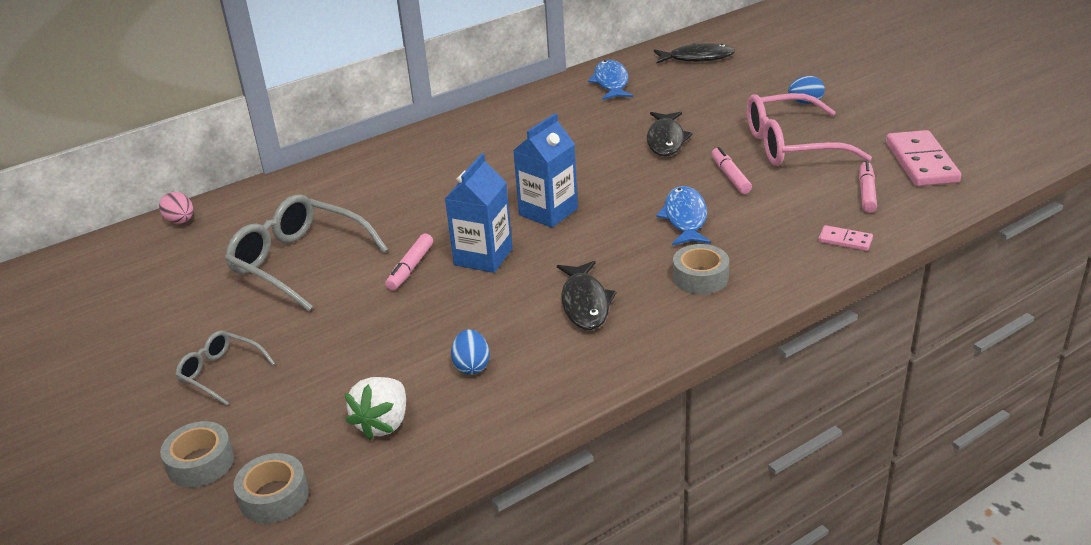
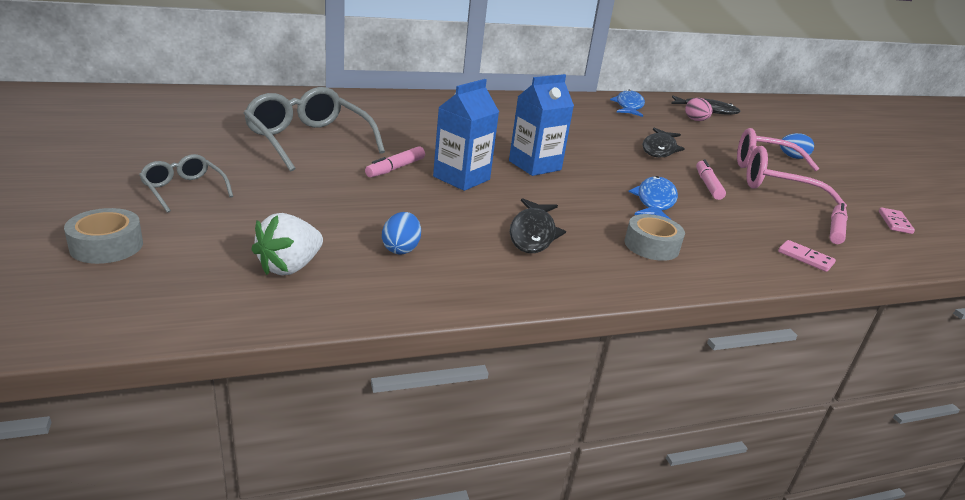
camera: 10 degrees right, 5 degrees down
(180, 221) = (241, 95): pink egg -> pink egg (695, 120)
(274, 497) = (144, 292): grey tape -> none
(921, 162) = (894, 222): pink domino -> pink domino, size x0.49

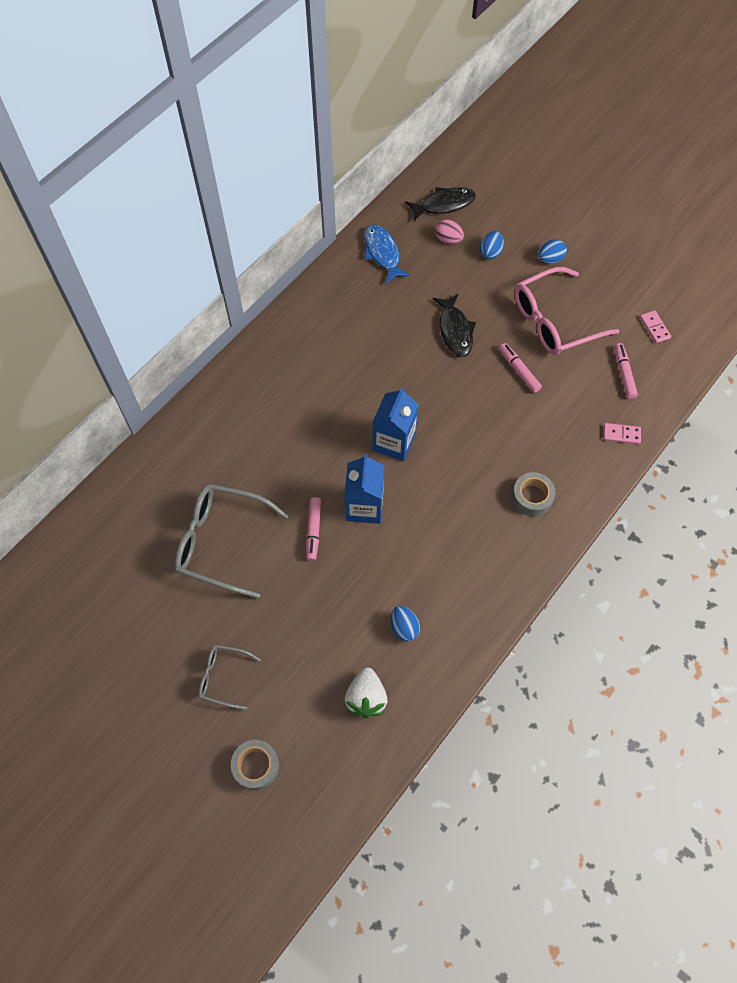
camera: 30 degrees left, 35 degrees up
(533, 234) = (459, 543): black fish -> none
(655, 201) = (500, 430): blue fish -> none
(731, 136) = (490, 252): none -> blue egg

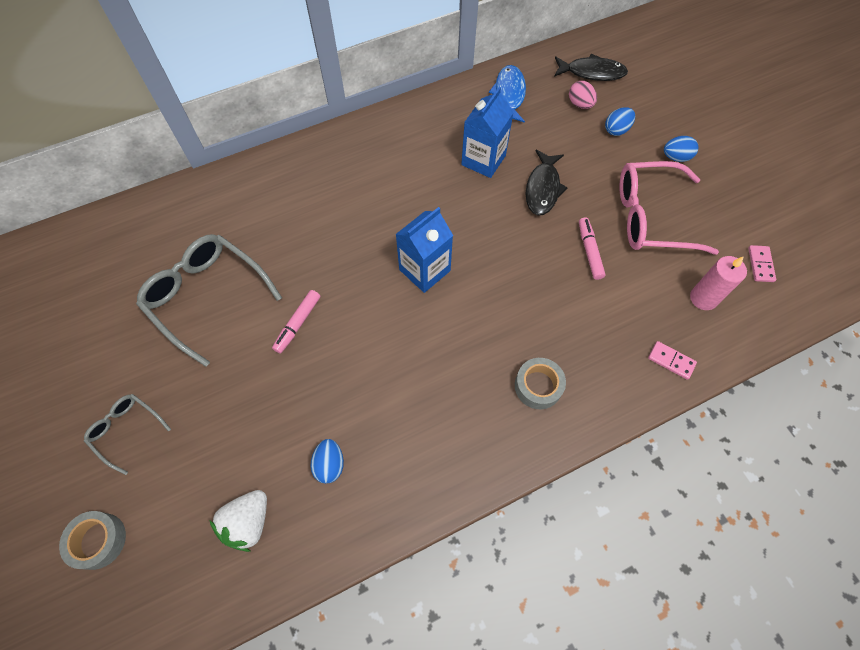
camera: 25 degrees right, 0 degrees up
(364, 506) = (360, 321): blue carton -> blue carton (483, 160)
(624, 373) = (703, 298): pink marker -> pink candle

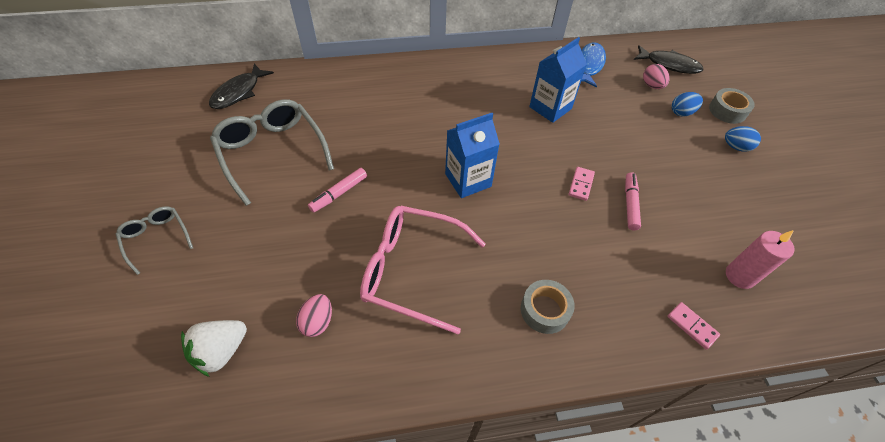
camera: 15 degrees right, 10 degrees down
(98, 541) = (86, 324): grey tape -> grey tape (727, 111)
(329, 464) = (318, 322): blue egg -> pink egg
(543, 188) = (599, 142): black fish -> black fish (239, 92)
(651, 217) = (700, 190): pink glasses -> pink glasses (412, 270)
(760, 264) = (808, 261): pink domino -> pink domino (581, 184)

